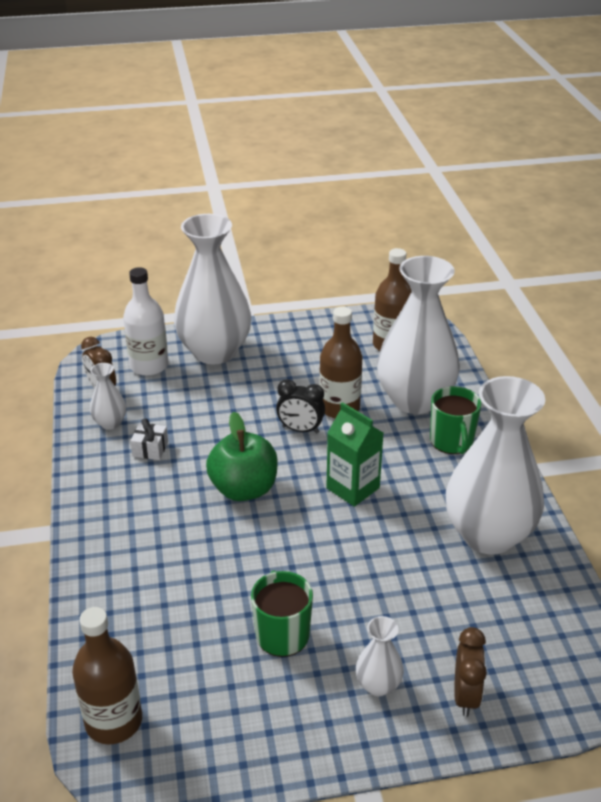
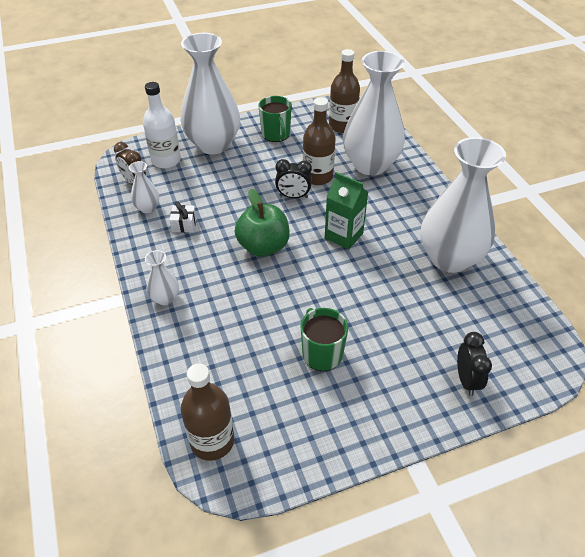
camera: 10 degrees left, 10 degrees up
(378, 685) = (402, 381): white vase -> white vase (165, 298)
(451, 441) = (405, 192): green mug -> green mug (276, 134)
(465, 696) = (466, 380): brown clock -> black clock

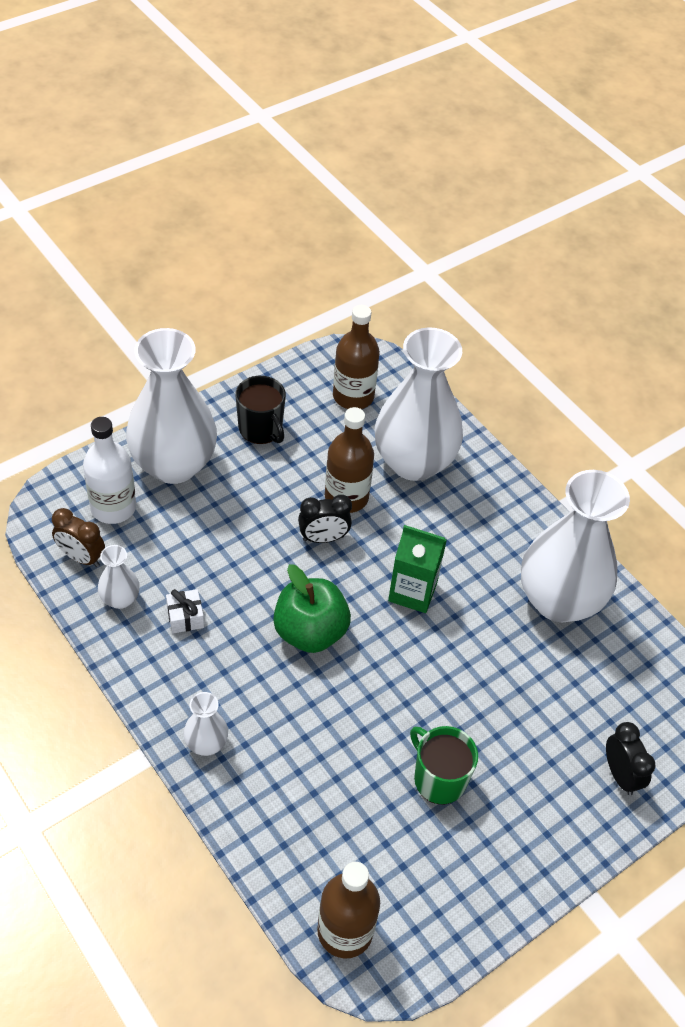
camera: 20 degrees left, 5 degrees up
(276, 134) = (261, 429): green mug -> black mug

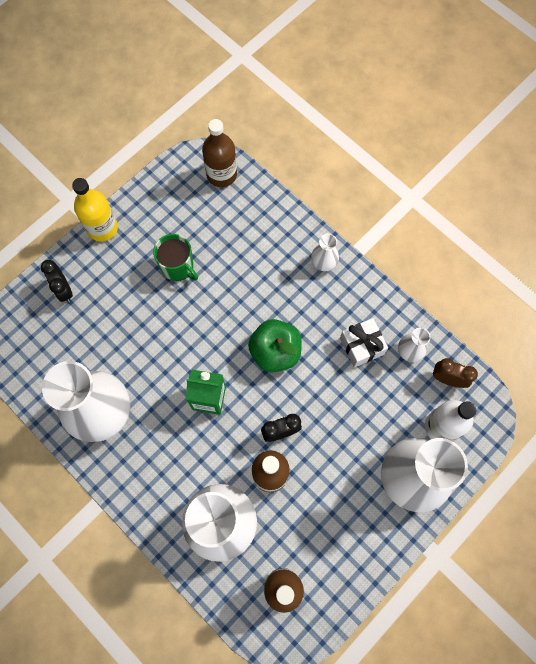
camera: 175 degrees right, 20 degrees up
(185, 617) = (361, 346): white gift -> white gift, size x1.53
(261, 429) = (352, 531): black mug -> none
(560, 868) = (102, 228): none -> yellow bottle

